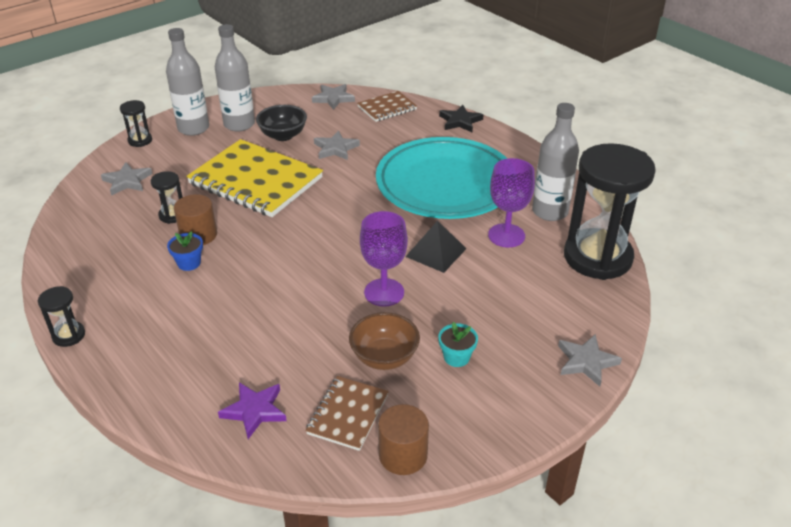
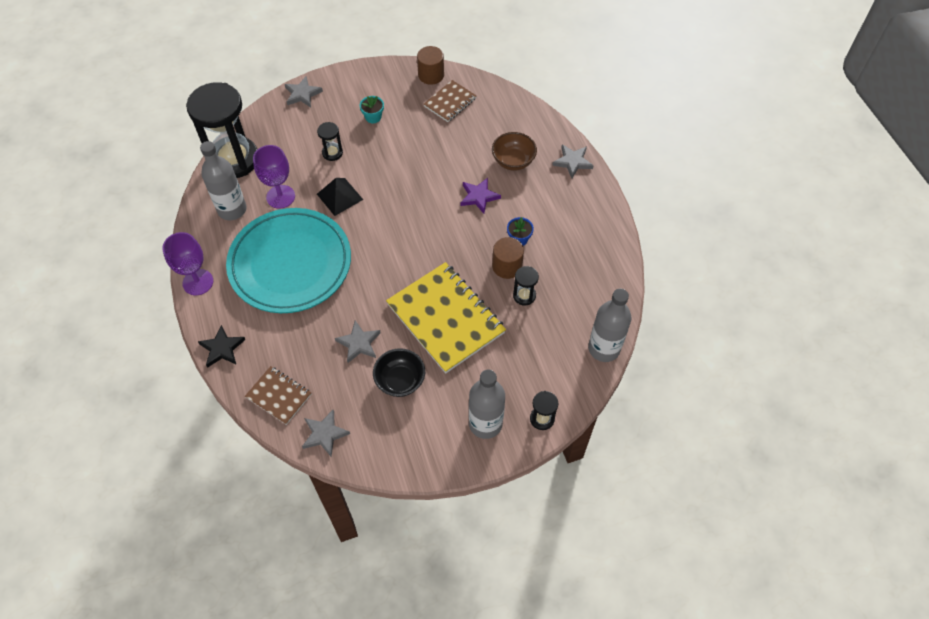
camera: 160 degrees left, 20 degrees up
(69, 335) = (606, 199): black hourglass -> black hourglass (332, 153)
(127, 181) = (558, 354): grey star -> grey star (572, 162)
(239, 124) = (437, 416): grey bottle -> grey bottle (604, 348)
(254, 410) = (500, 118): purple star -> purple star (479, 197)
(384, 292) = (392, 173): purple goblet -> purple goblet (198, 282)
(384, 357) = (414, 129): brown bowl -> brown bowl (513, 161)
(387, 108) = (279, 396): brown notebook -> brown notebook turned 45 degrees clockwise

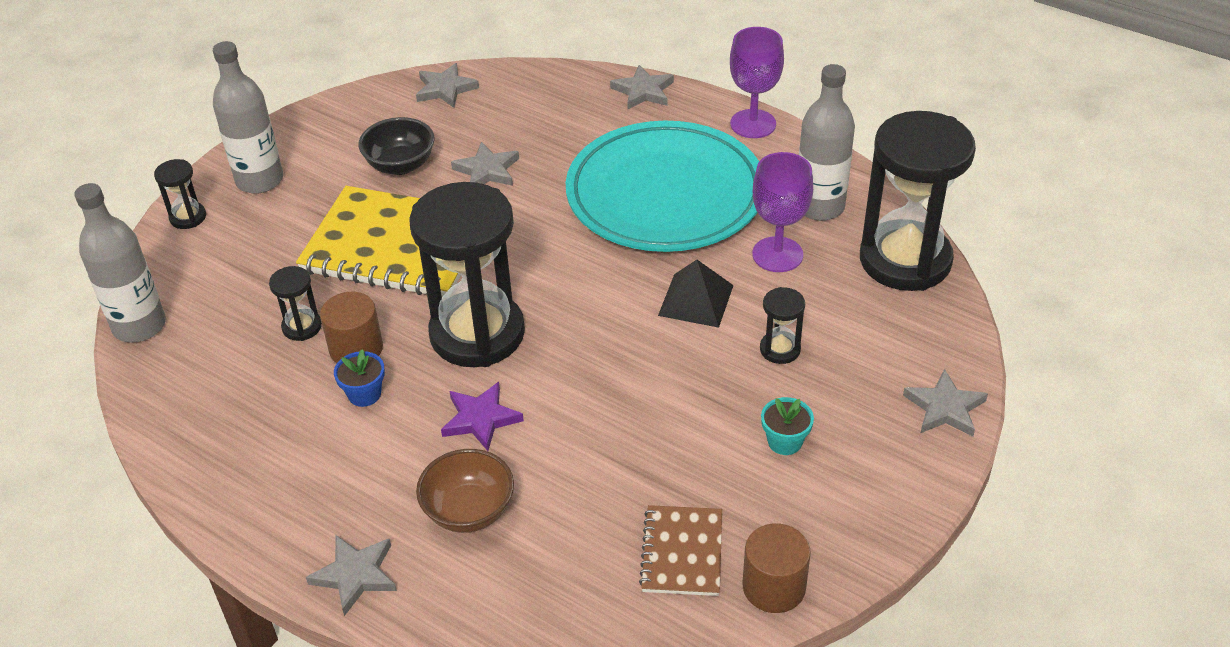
camera: 145 degrees right, 15 degrees down
(222, 348) = (643, 91): black star -> grey star
(279, 396) = (530, 90): brown notebook -> none
(447, 240) = (477, 333): none -> black hourglass

